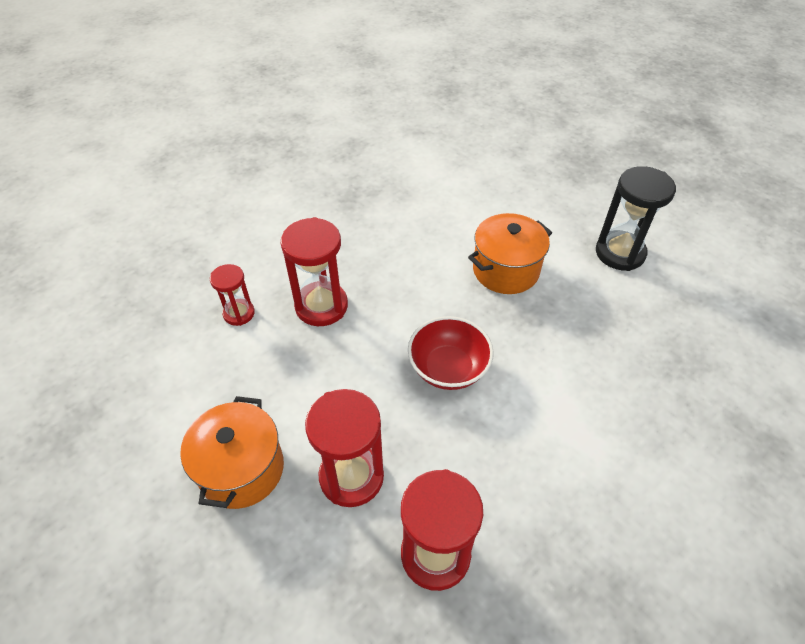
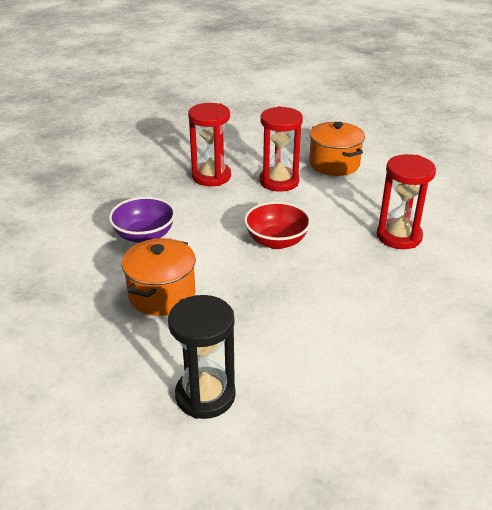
camera: 145 degrees right, 15 degrees down
(239, 313) = (440, 211): red hourglass -> none
(505, 270) = (299, 323): orange pot -> orange pot (162, 294)
(599, 467) = (144, 236): none -> purple bowl

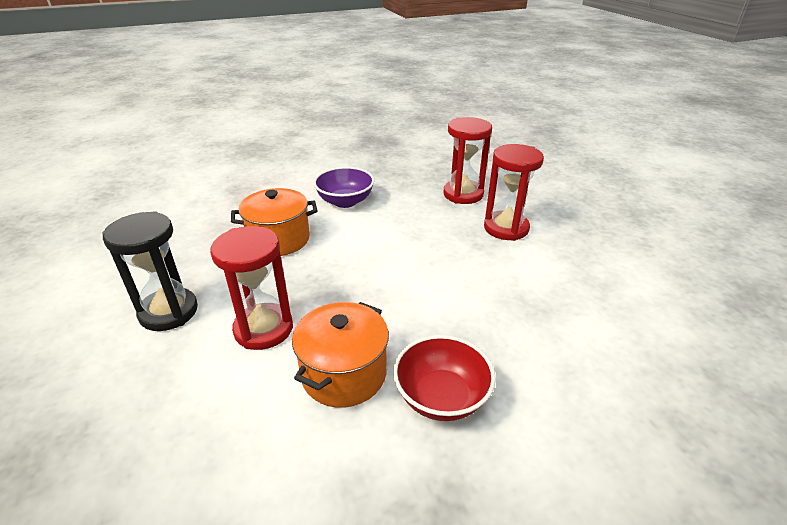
camera: 55 degrees right, 0 degrees up
(276, 241) = (410, 264): red bowl -> red bowl (441, 397)
(334, 164) = (586, 246): orange pot -> orange pot (344, 374)
(399, 236) = (516, 341): red hourglass -> red hourglass (263, 329)

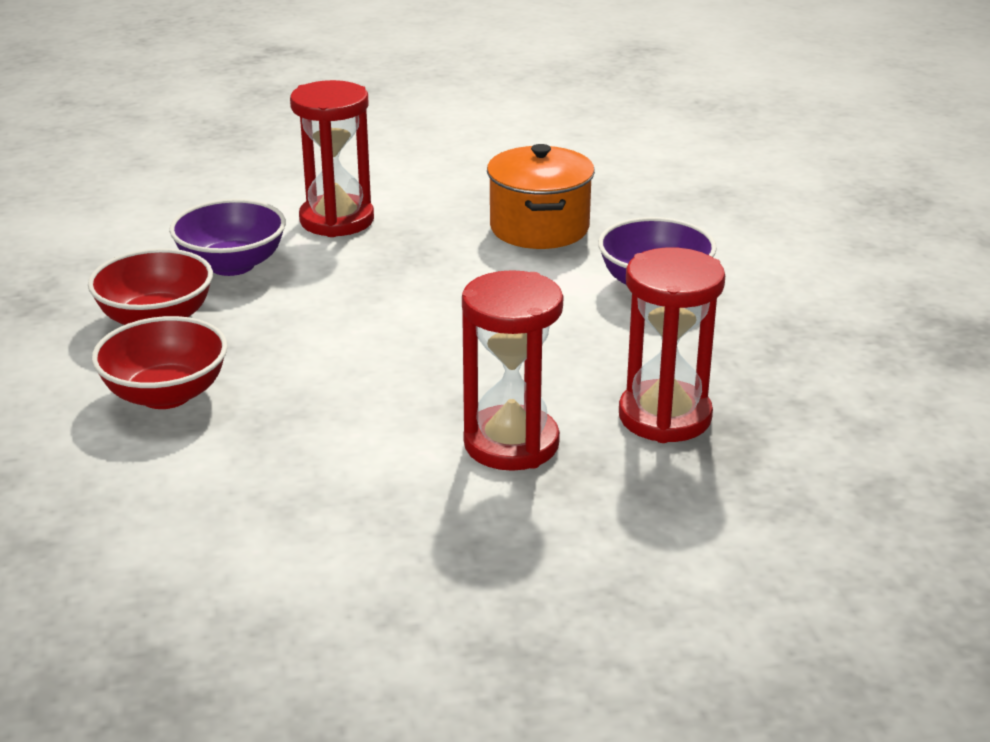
camera: 100 degrees right, 5 degrees down
(168, 312) = (398, 168): black hourglass -> none
(344, 374) = (232, 265): orange pot -> purple bowl
(534, 361) = (166, 394): none -> red bowl

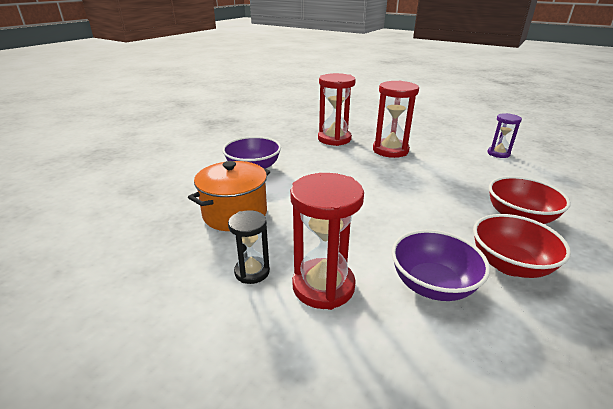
camera: 135 degrees left, 0 degrees up
(276, 563) = (498, 153): none -> purple hourglass
(418, 200) = (252, 272): none -> black hourglass

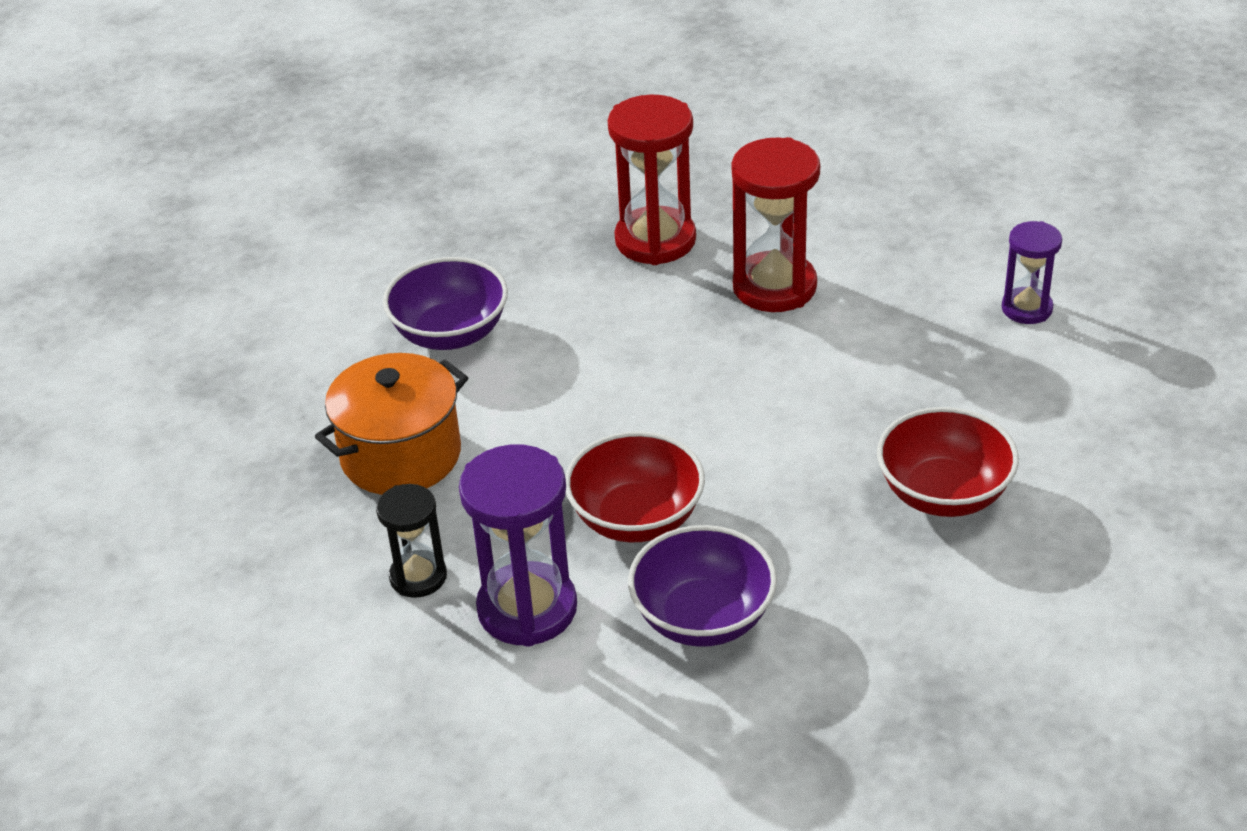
camera: 10 degrees right, 10 degrees up
(323, 286) = (527, 609): red hourglass -> purple hourglass
(509, 265) = (855, 591): red bowl -> red bowl (636, 518)

